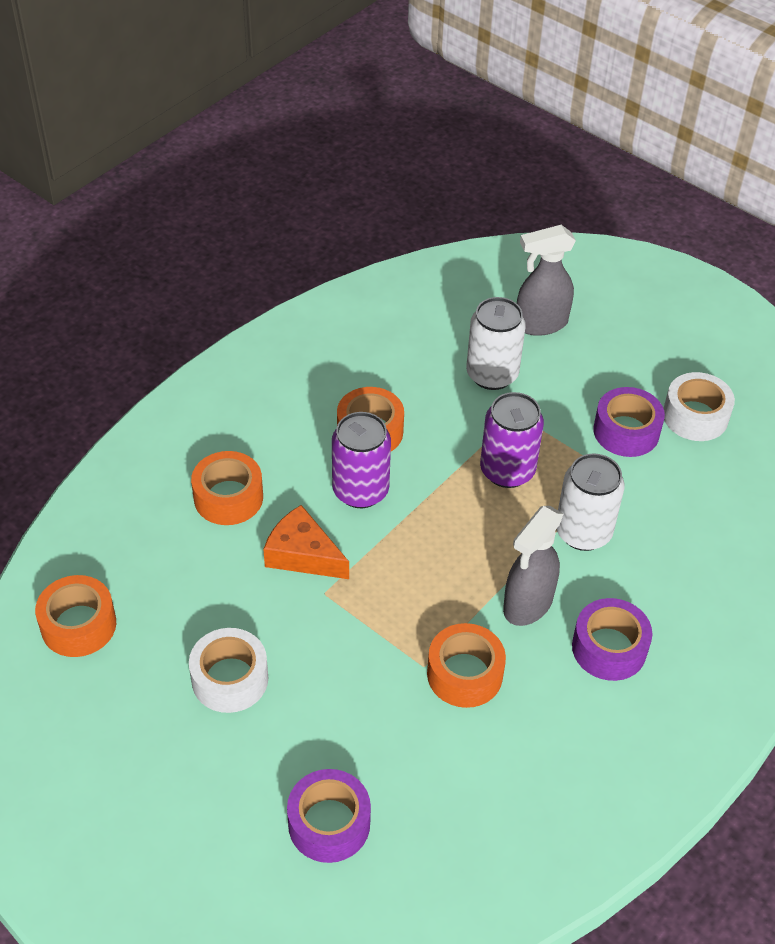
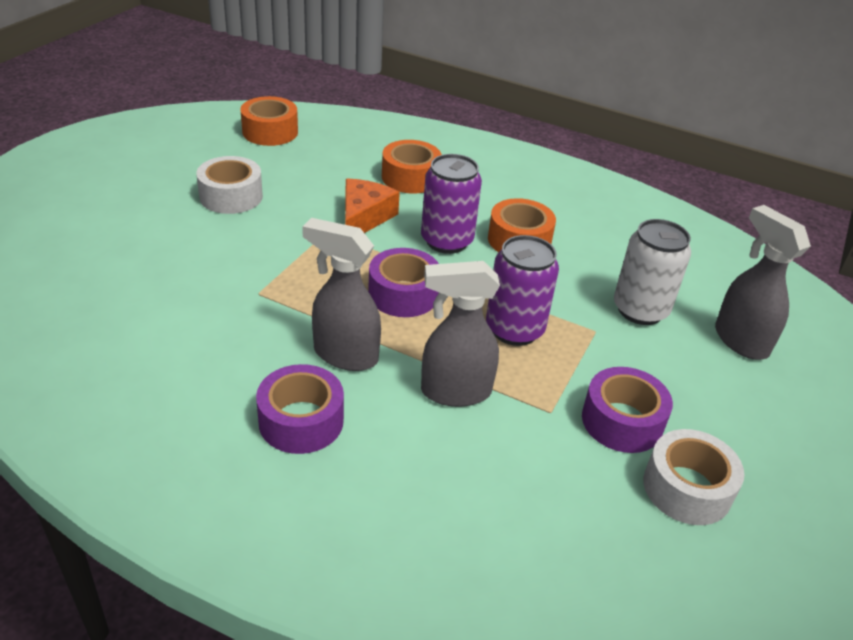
camera: 75 degrees right, 10 degrees down
(329, 823) = (93, 255): purple tape -> purple tape (403, 294)
(464, 674) = (252, 318): orange tape -> none
(583, 532) = (454, 392): white can -> grey spray bottle

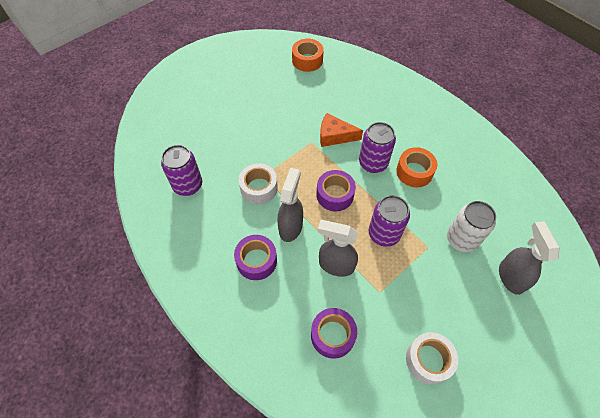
camera: 25 degrees right, 20 degrees up
(108, 335) = (188, 185): none -> purple can
(231, 196) = (271, 105): white tape -> white tape (259, 188)
(344, 355) = (291, 227): grey spray bottle -> grey spray bottle turned 60 degrees clockwise
(364, 217) = (334, 136): orange cheese -> orange cheese turned 120 degrees counterclockwise
(410, 177) = (372, 111): orange tape -> none
(622, 421) = (414, 309): purple tape -> purple tape (332, 335)

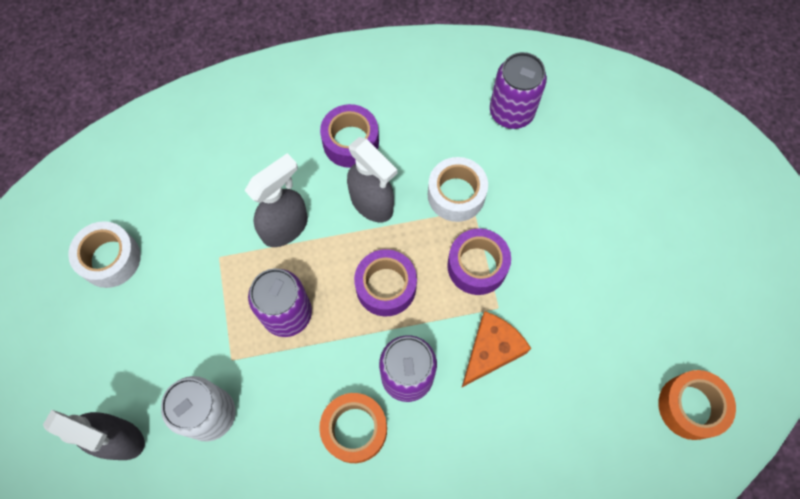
camera: 120 degrees right, 10 degrees up
(332, 335) = (208, 176): purple tape -> purple tape (477, 266)

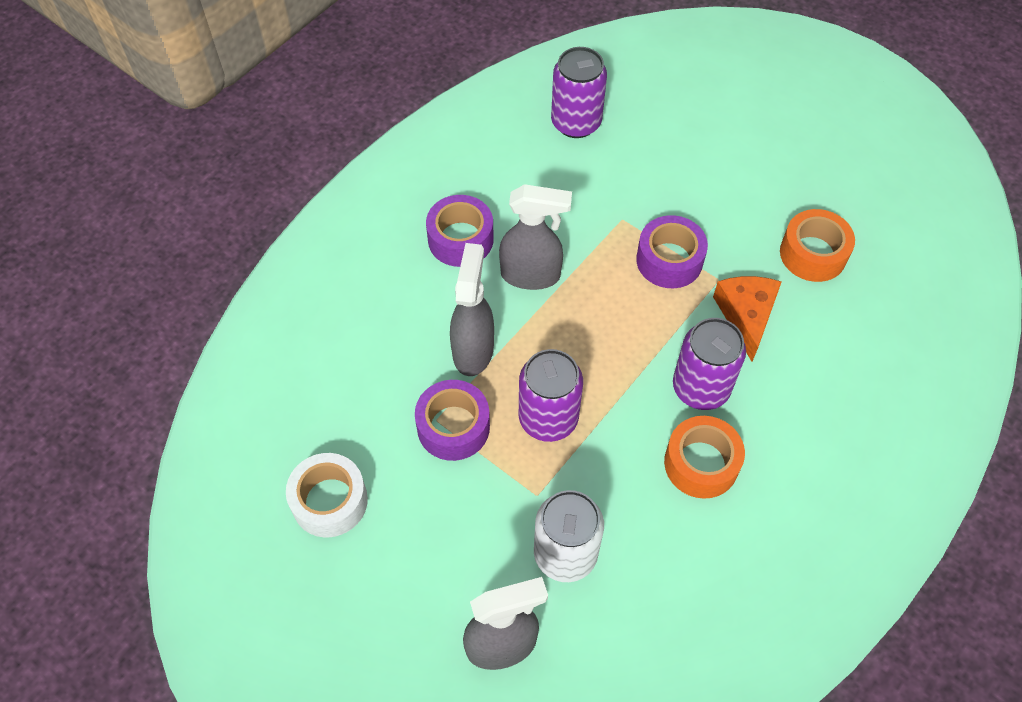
camera: 40 degrees left, 10 degrees down
(386, 287) = (611, 332): purple tape -> purple tape (453, 427)
(456, 195) = (595, 217): white tape -> none
(690, 407) = (929, 243): orange tape -> orange tape (813, 254)

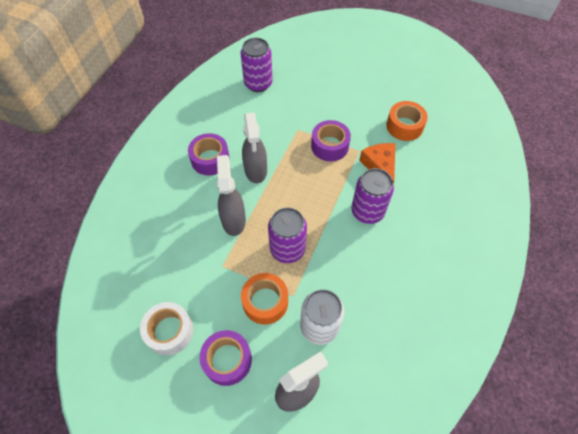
camera: 15 degrees left, 0 degrees up
(453, 427) = (233, 267): purple tape -> purple tape (227, 360)
(531, 275) = (256, 170): grey spray bottle -> grey spray bottle turned 90 degrees clockwise
(701, 463) = (380, 254): orange tape -> orange tape (265, 302)

